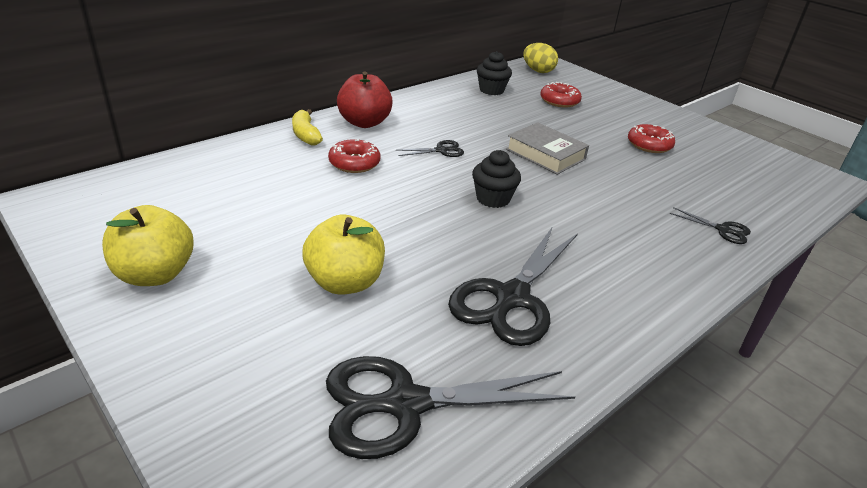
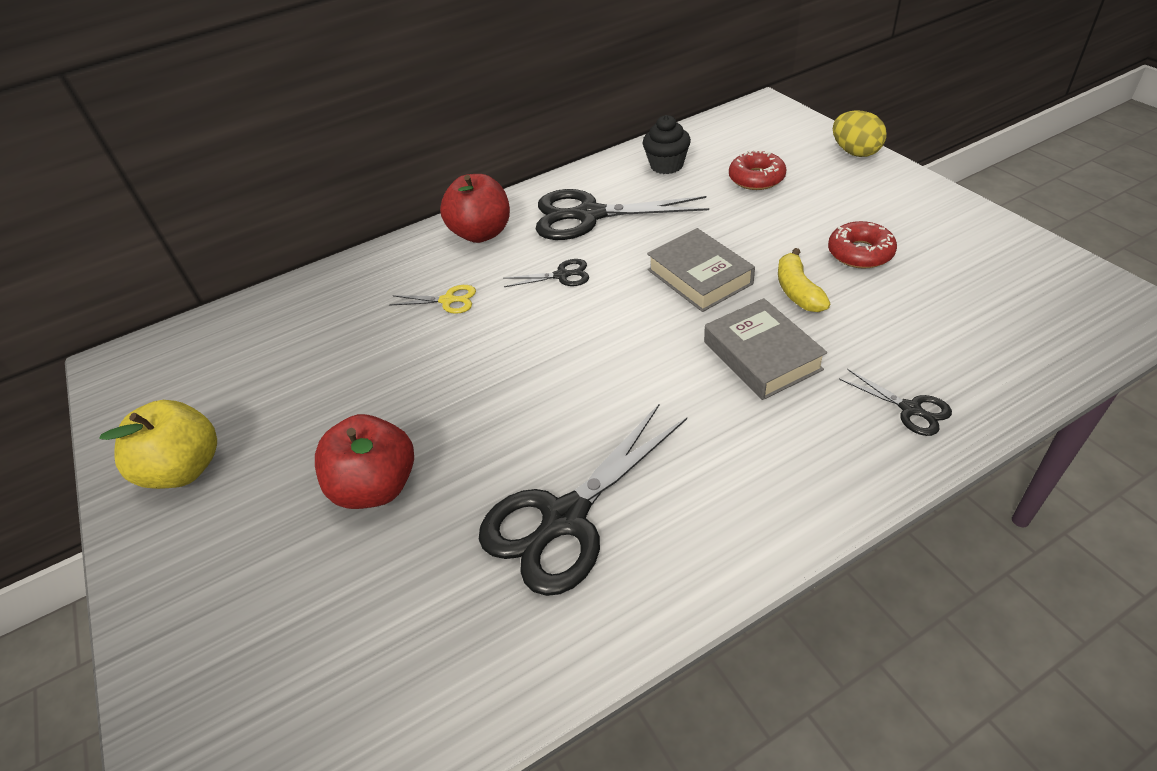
camera: 20 degrees right, 10 degrees up
(305, 135) = (405, 257): yellow banana -> yellow banana (797, 291)
(345, 282) = (377, 487): yellow apple -> red apple
(354, 163) = (448, 300): red donut -> yellow scissors
(406, 404) = (385, 669): black scissors -> black scissors (589, 215)
(493, 199) = (600, 355): black cupcake -> none
(538, 71) = (746, 124): yellow egg -> yellow egg (855, 152)
(611, 200) = (762, 356): none -> grey book

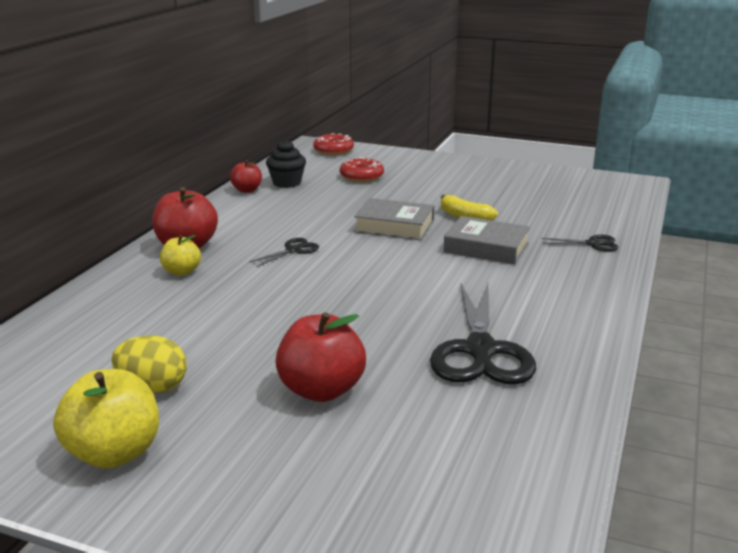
camera: 45 degrees left, 20 degrees down
(443, 267) = (181, 272): none -> yellow apple
(448, 300) = (217, 286): yellow scissors -> none
(589, 215) = (266, 218): black scissors -> none
(617, 165) = (247, 190): none -> red apple
(855, 152) = (407, 154): yellow egg -> yellow egg (153, 387)
(860, 253) = (475, 194): red donut -> red donut (333, 150)

